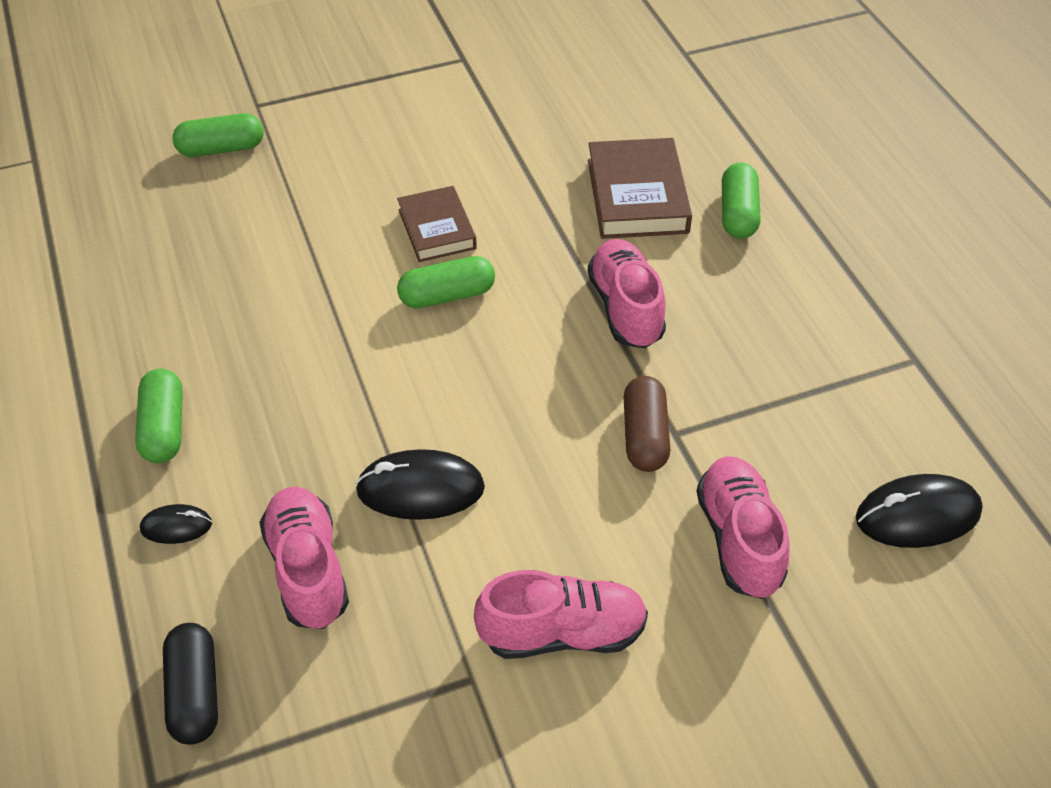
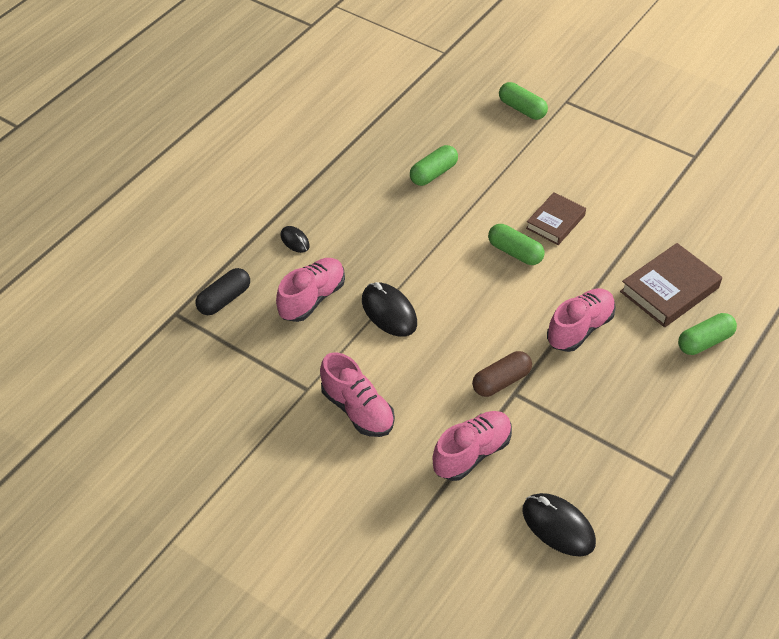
camera: 55 degrees right, 0 degrees up
(164, 428) = (340, 202): green capsule -> green capsule (433, 173)

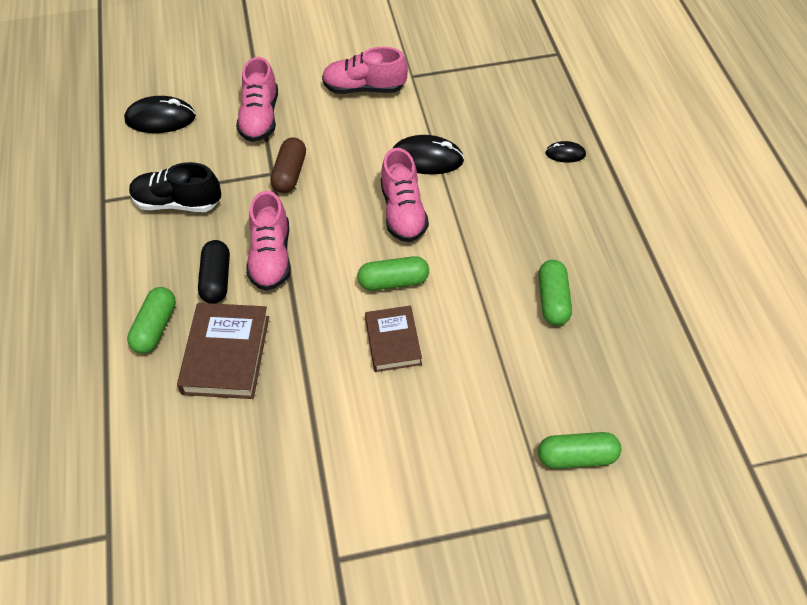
camera: 135 degrees right, 5 degrees up
(224, 299) = (544, 82): black capsule -> black capsule (216, 279)
(312, 298) = (491, 126): pink shoe -> pink shoe (403, 212)
(612, 426) = (177, 203): none -> black shoe

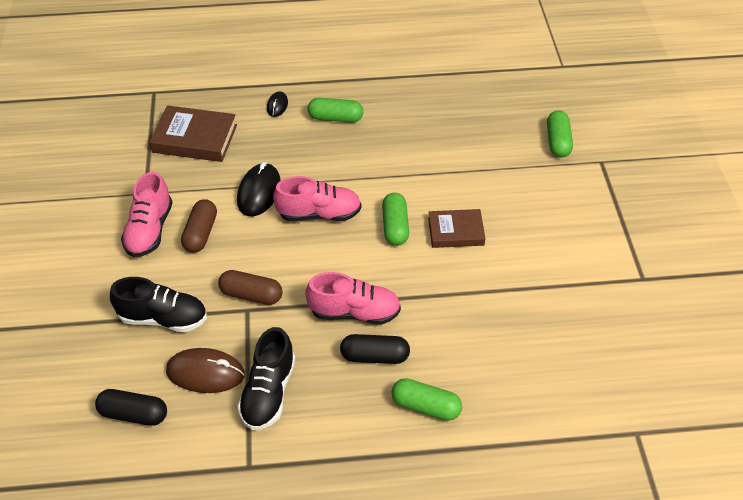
camera: 85 degrees left, 5 degrees down
(160, 118) = (134, 414): black mouse -> black capsule
(200, 156) = (205, 373): none -> brown mouse
(226, 355) = (461, 348): brown book -> brown book (195, 138)
(260, 117) = (163, 318): pink shoe -> black shoe
(364, 124) = (201, 233): none -> brown capsule
(553, 300) = (425, 134): green capsule -> green capsule (335, 118)

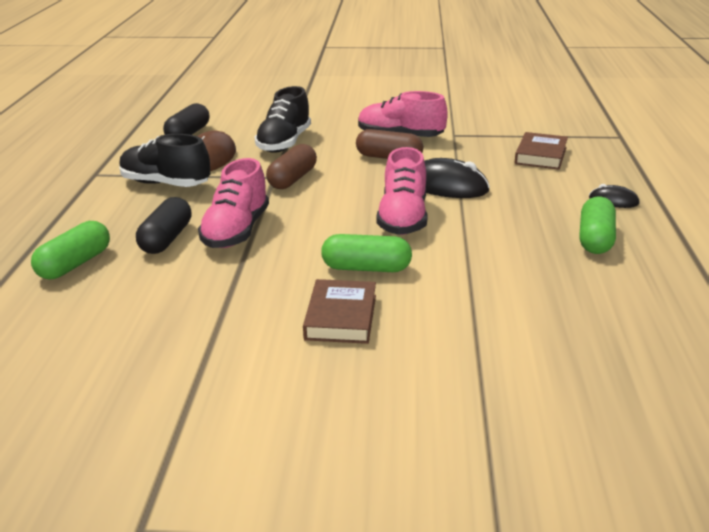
camera: 100 degrees right, 20 degrees down
(195, 138) = (541, 155): brown book -> brown book, size x0.66
(558, 142) = (564, 482): green capsule -> none

